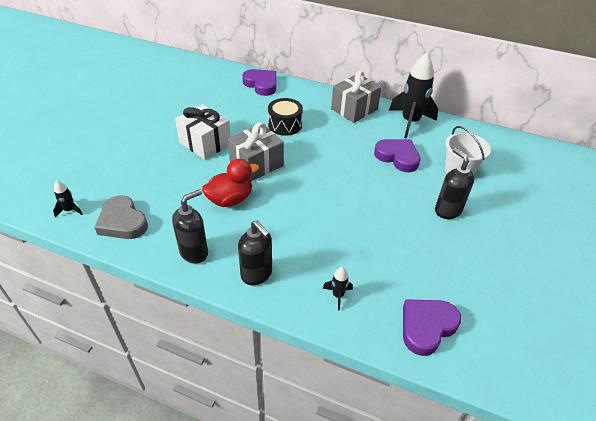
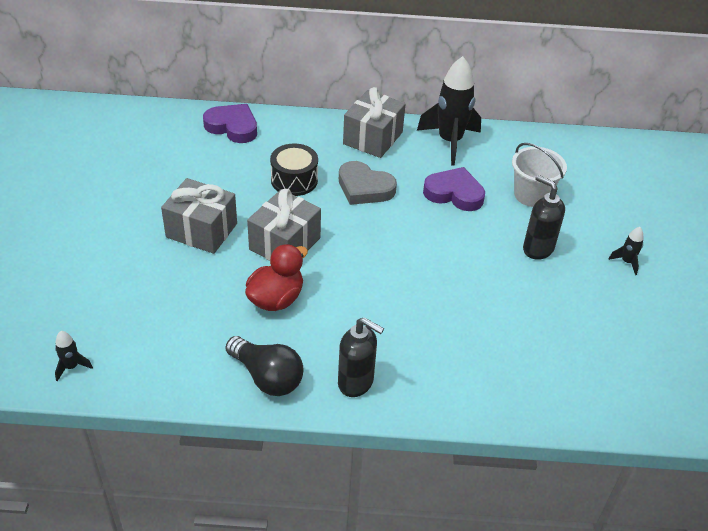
camera: 20 degrees left, 0 degrees up
(122, 222) = (153, 363): grey heart -> grey heart (364, 188)
(194, 252) = (267, 377): black soap dispenser -> black light bulb
(205, 143) = (201, 230): white gift -> grey gift
(338, 295) = (458, 381): black rocket -> black rocket (626, 262)
(426, 327) = (566, 388): purple heart -> none

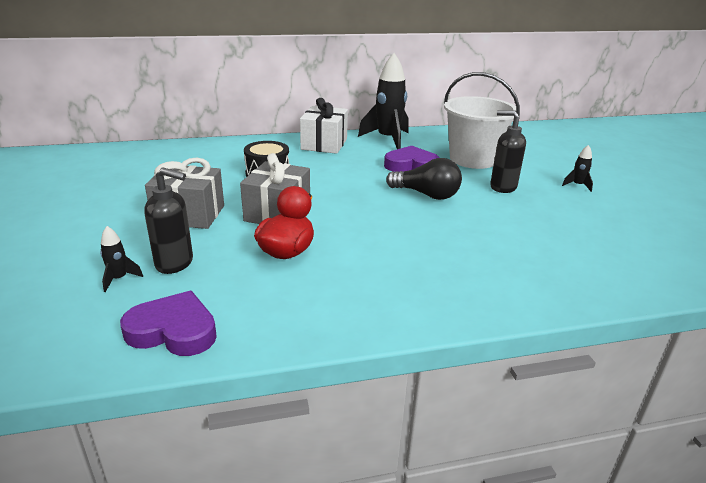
camera: 15 degrees left, 15 degrees down
(71, 367) = (56, 350): black rocket -> black rocket (119, 279)
(232, 127) = (197, 150): purple heart -> purple heart (173, 330)
(267, 377) = (306, 315): black light bulb -> black light bulb (426, 195)
(356, 382) = (405, 303): black soap dispenser -> black soap dispenser (175, 263)
(364, 188) = (333, 171): grey heart -> none
(373, 138) = (324, 144): grey gift -> white gift
(531, 195) = (473, 159): white bucket -> white bucket, size x1.54

